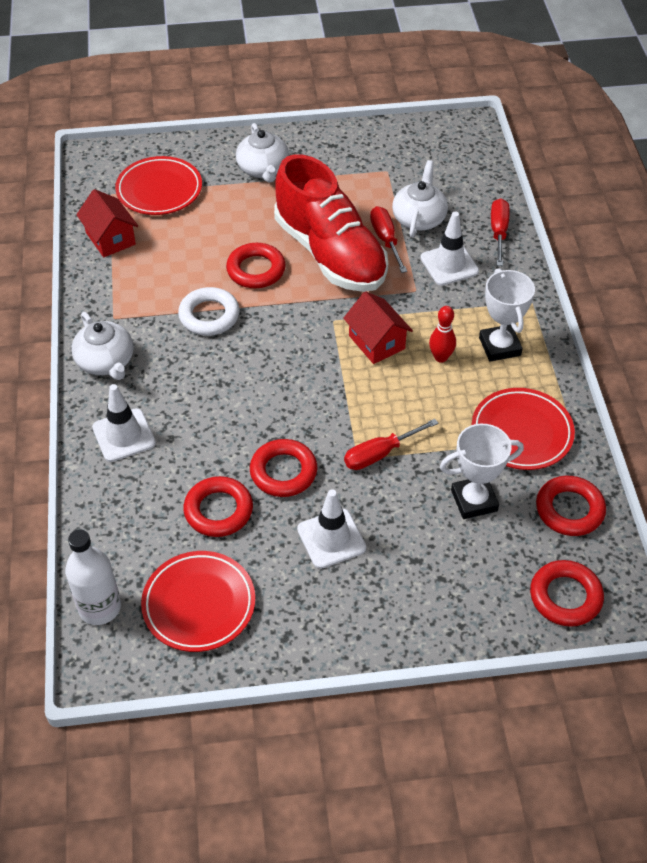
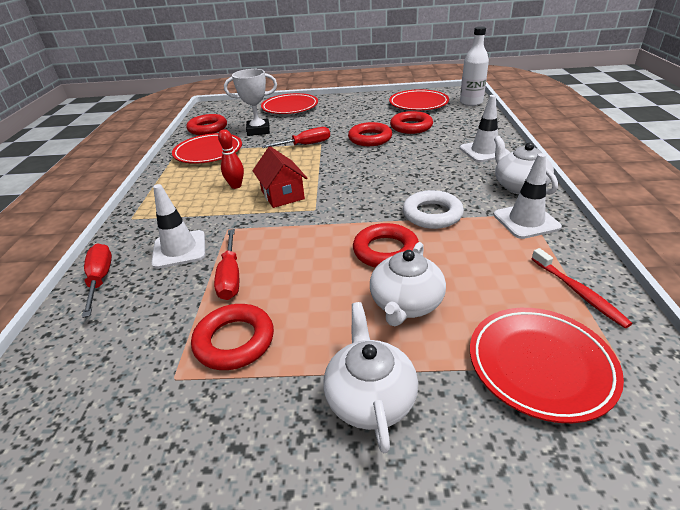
camera: 170 degrees left, 15 degrees down
(110, 238) = (578, 292): red house -> red toothbrush
(330, 254) = (299, 264): red shoe -> none
(331, 538) = (345, 120): white traffic cone -> white traffic cone (526, 221)
(419, 218) = (176, 300): white teapot -> white teapot (406, 303)
(450, 596) = (290, 107): none -> red plate
(498, 232) = (100, 279): red screwdriver -> red screwdriver turned 150 degrees clockwise
(499, 346) = (185, 191): white trophy -> none
(565, 597) = (234, 108): red ring -> red ring (234, 341)

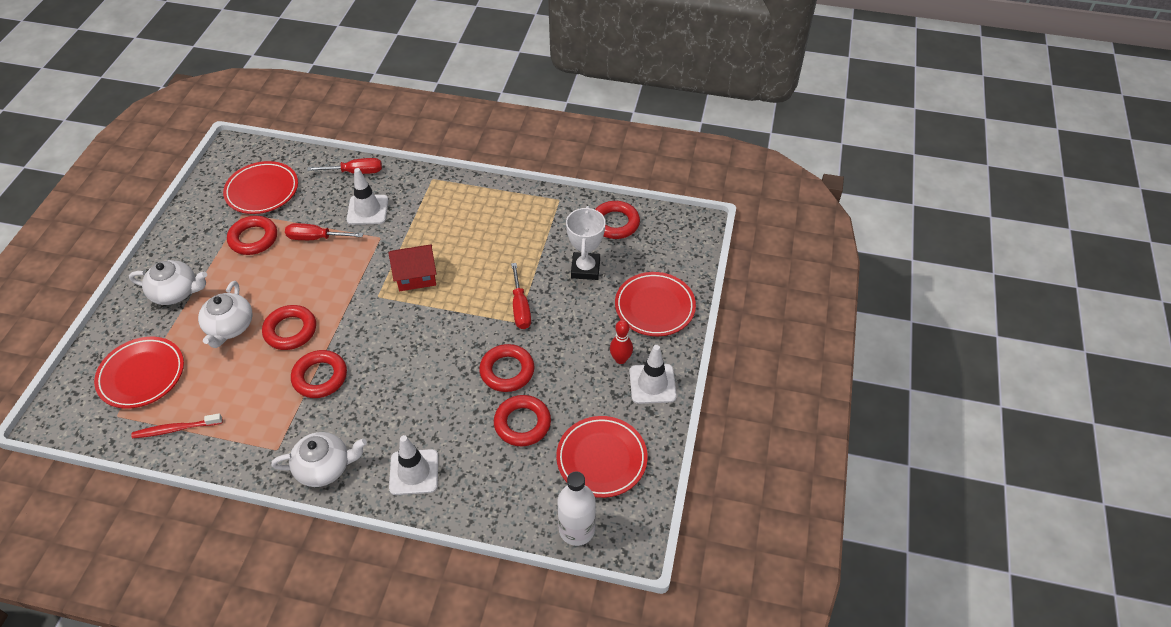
camera: 100 degrees right, 15 degrees up
(208, 152) = (542, 224): red plate -> red plate (262, 191)
(236, 186) = (452, 244): red bowling pin -> red bowling pin (620, 359)
(406, 303) = (230, 327): white teapot -> white teapot turned 120 degrees counterclockwise
(432, 214) = (320, 377): white ring -> red ring
(526, 221) = (269, 442): white traffic cone -> white traffic cone (652, 384)

